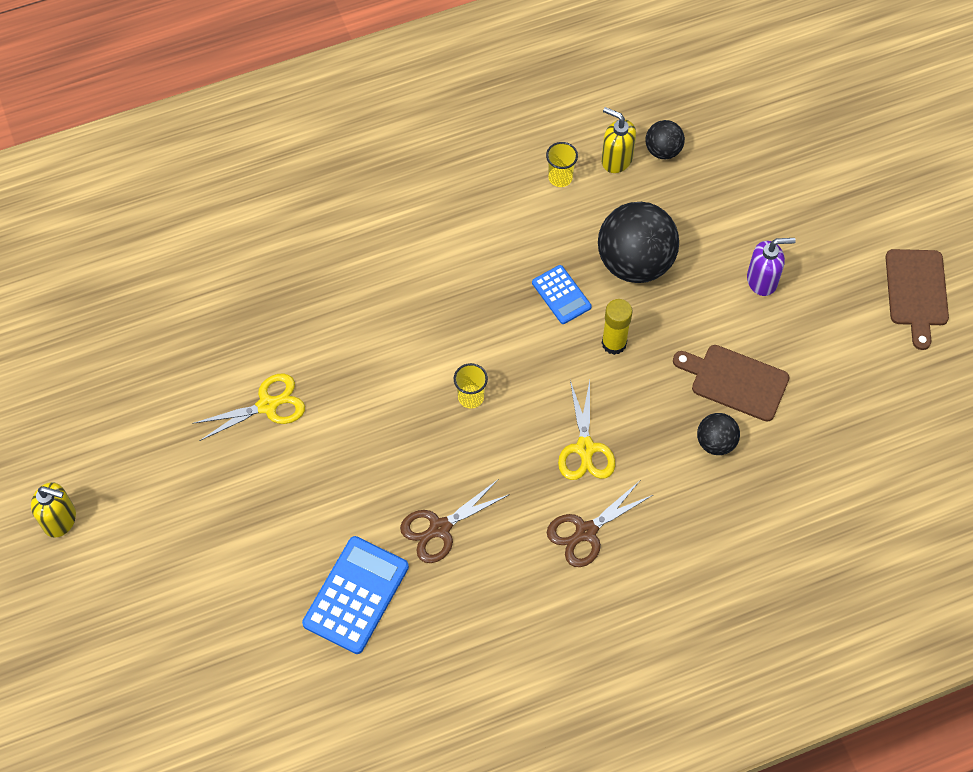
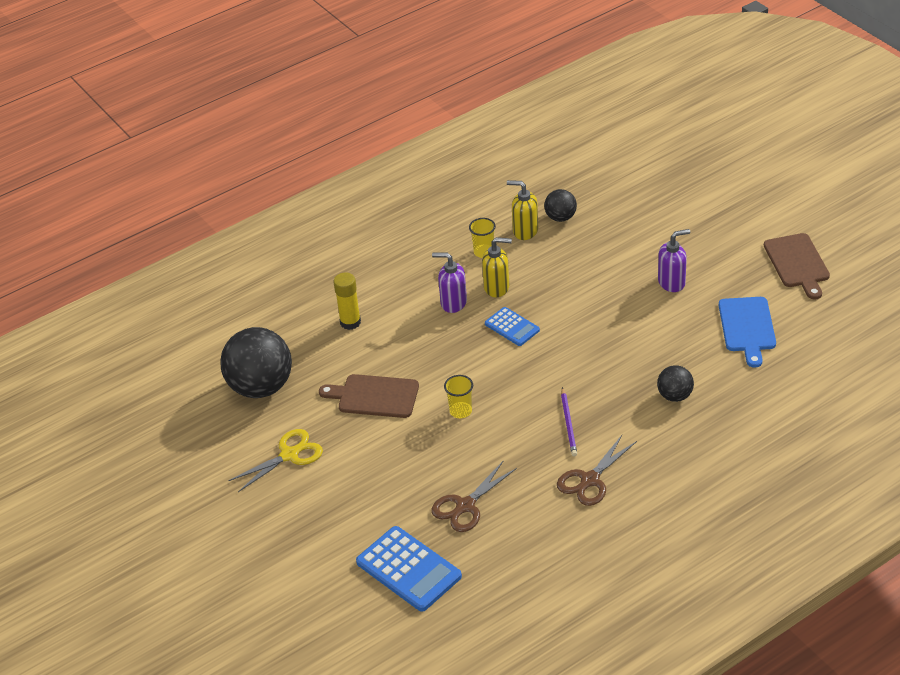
camera: 10 degrees left, 20 degrees down
(60, 519) = (131, 576): yellow soap dispenser -> yellow soap dispenser (497, 287)
(356, 595) = (409, 569): blue calculator -> blue calculator turned 120 degrees clockwise
(505, 242) = (453, 303): none -> purple soap dispenser
(585, 448) = (568, 424): yellow scissors -> purple pencil
(614, 343) = (567, 349): yellow glue stick -> yellow glue stick (350, 322)
(635, 262) = (564, 293): black ball -> black ball (261, 387)
(735, 381) = (675, 352): brown cutting board -> brown cutting board (374, 396)
(828, 369) = (747, 327): none -> blue cutting board

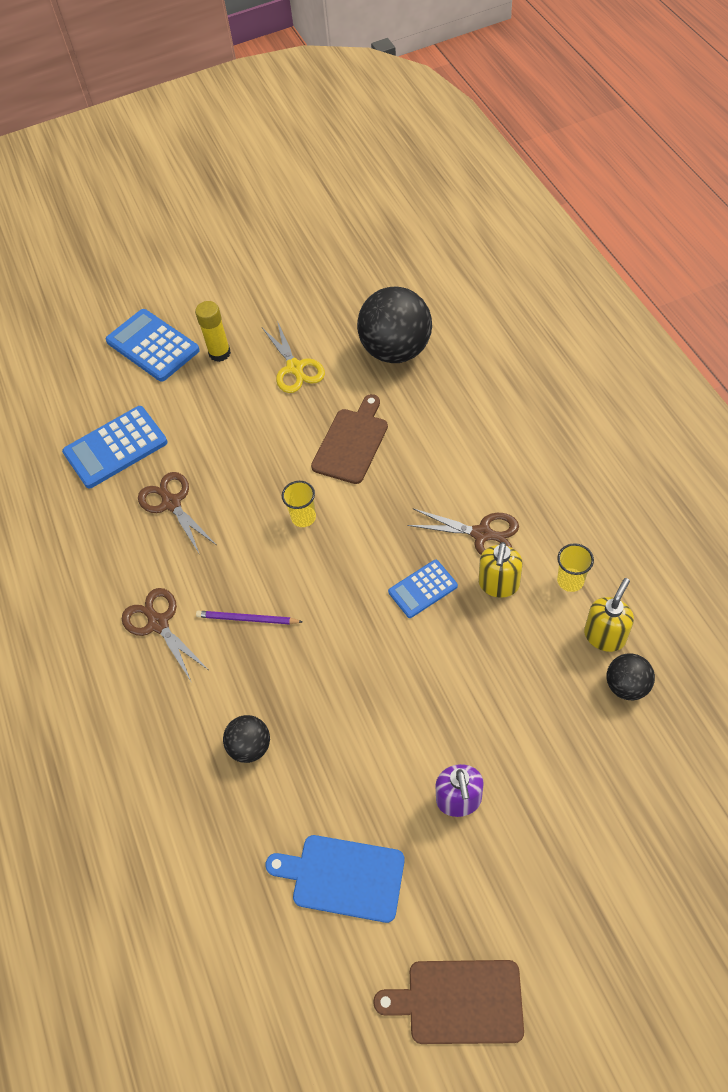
camera: 105 degrees right, 15 degrees up
(269, 579) = (152, 346): none -> blue calculator
(350, 322) = (474, 432): yellow glue stick -> yellow glue stick (219, 353)
(453, 303) = (482, 534): purple soap dispenser -> brown scissors

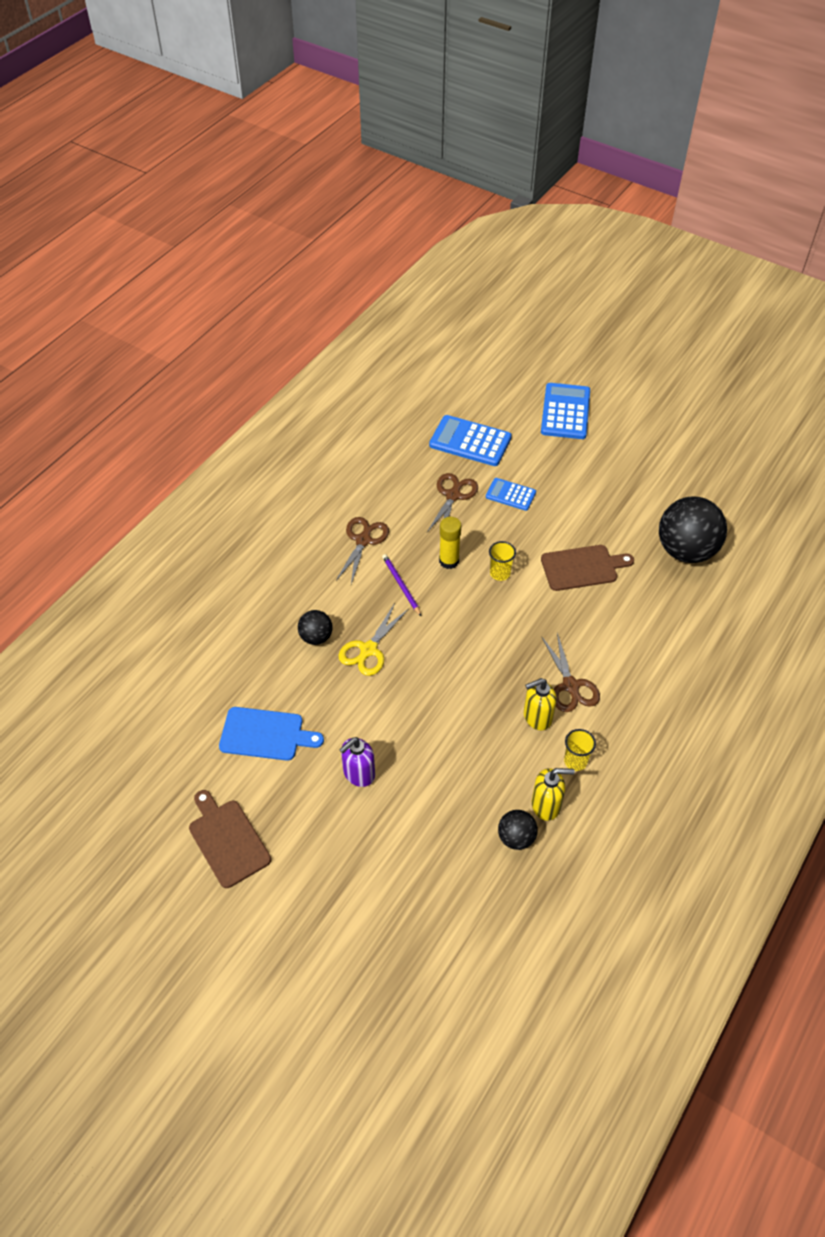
camera: 50 degrees right, 5 degrees down
(219, 353) = (591, 451): yellow glue stick -> yellow glue stick (449, 561)
(295, 368) = (617, 500): yellow scissors -> yellow scissors (368, 650)
(343, 877) = (265, 734): blue cutting board -> blue cutting board turned 120 degrees clockwise
(423, 589) = (498, 672): blue calculator -> blue calculator (510, 495)

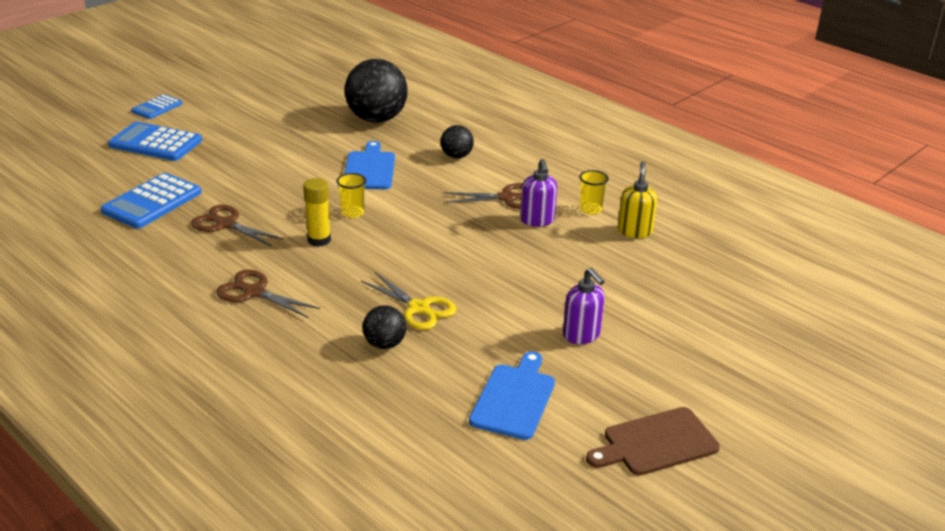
camera: 80 degrees left, 20 degrees down
(401, 585) = (336, 275): purple pencil -> none
(510, 495) = (249, 190): blue calculator -> blue calculator (157, 107)
(516, 838) = (667, 252): black ball -> black ball (456, 156)
(537, 717) = (537, 220): yellow soap dispenser -> purple soap dispenser
(582, 567) = (369, 169): brown cutting board -> blue cutting board

